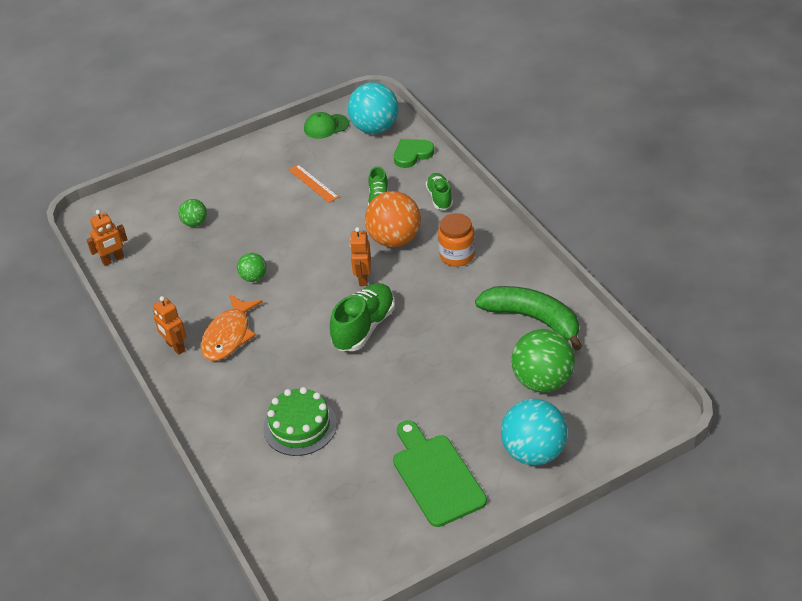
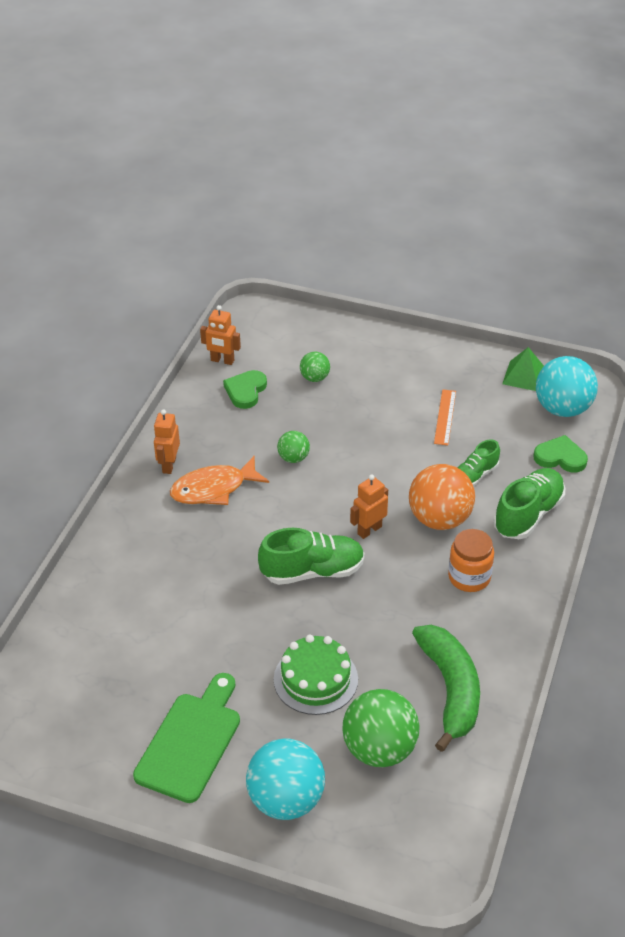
camera: 45 degrees right, 0 degrees up
(159, 265) = (245, 391): none -> green heart
(300, 426) = (160, 606): green cake -> green cake (315, 679)
(326, 126) = (524, 376): green cap -> green pyramid
(439, 198) = (528, 514): green shoe -> green shoe, size x1.64

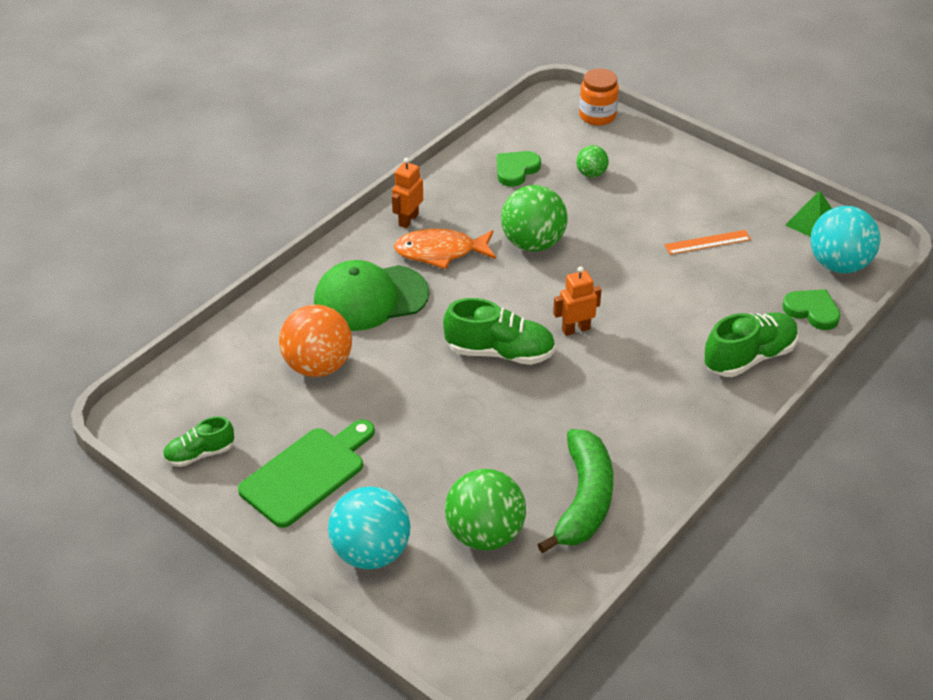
camera: 20 degrees right, 0 degrees up
(169, 552) = (370, 298): none -> green cap
(222, 360) = (507, 137): orange robot -> none
(293, 458) = (533, 243): green ball -> green ball, size x1.94
(315, 679) = (454, 452): green cake -> none
(439, 519) = (653, 337): orange ball -> orange ball (318, 366)
(445, 417) = (707, 242): orange ruler -> orange ruler turned 45 degrees clockwise
(469, 577) = (656, 400): orange jar -> orange jar (597, 116)
(474, 476) = (711, 306): green shoe -> green shoe (199, 454)

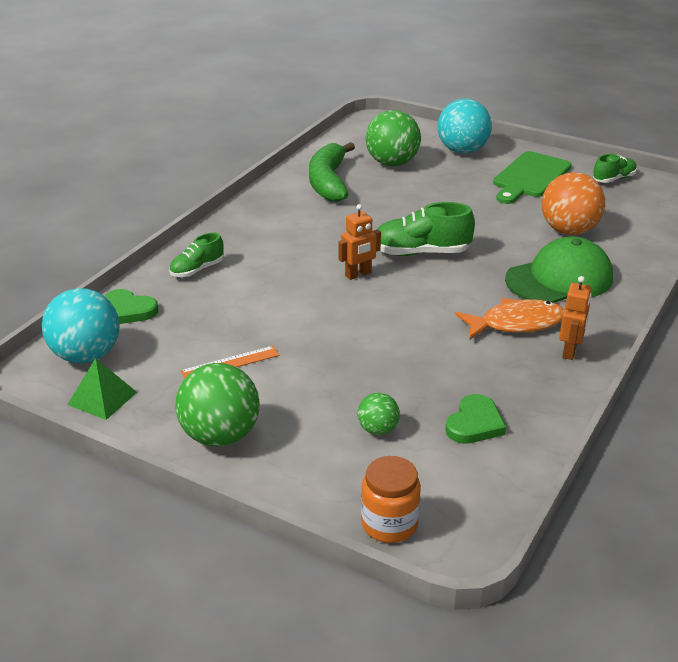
camera: 170 degrees right, 10 degrees down
(533, 243) = (423, 342): green ball -> green ball (220, 436)
(749, 357) = (197, 270): green shoe -> green shoe, size x0.61

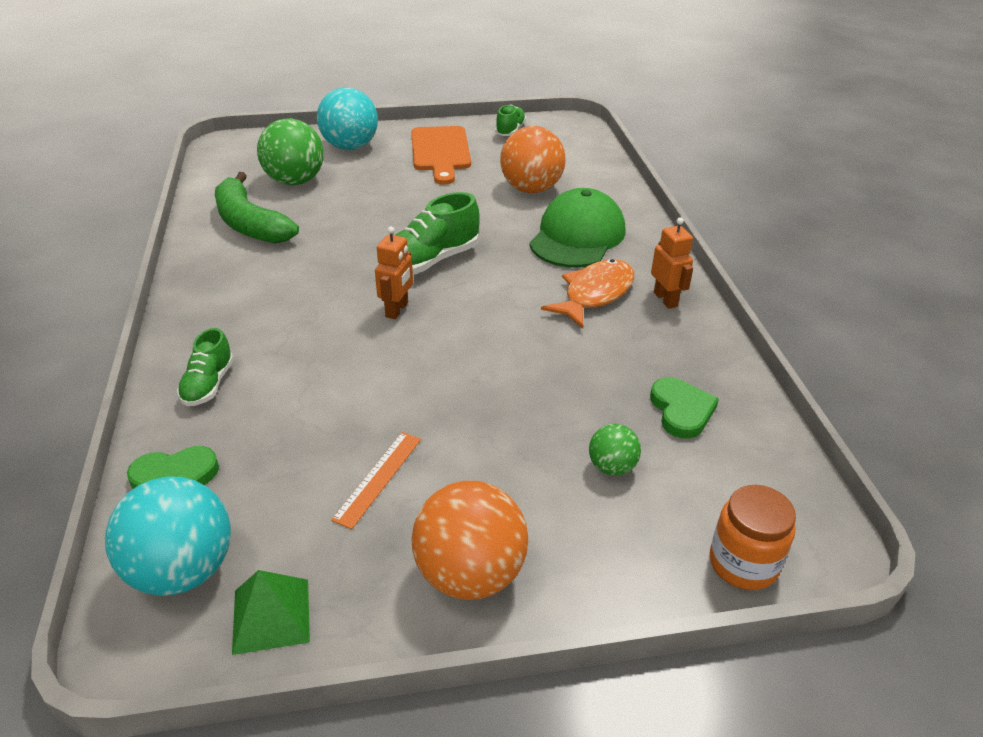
camera: 40 degrees left, 5 degrees up
(220, 436) = (470, 574): green ball -> orange ball
(530, 177) = (440, 152): green cutting board -> orange cutting board

